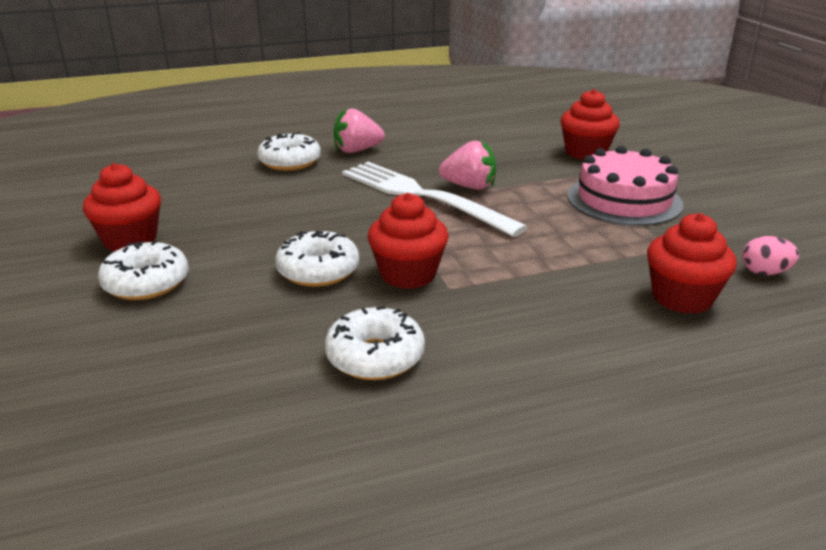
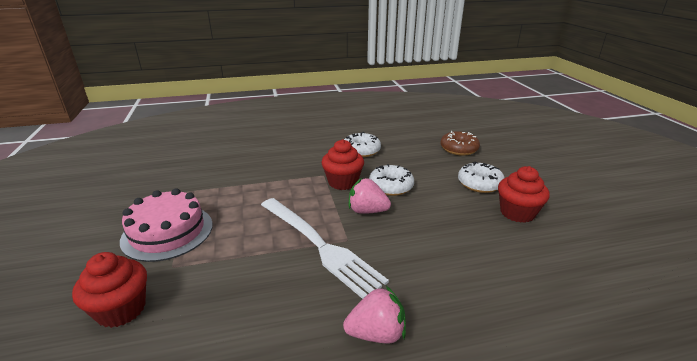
camera: 175 degrees left, 0 degrees up
(112, 377) = (459, 149): none -> brown donut
(290, 162) = (448, 311): white donut -> none
(469, 187) = (276, 255): pink strawberry -> pink strawberry (367, 211)
(682, 298) = (217, 165): red cupcake -> none
(764, 272) = (160, 175): pink egg -> none

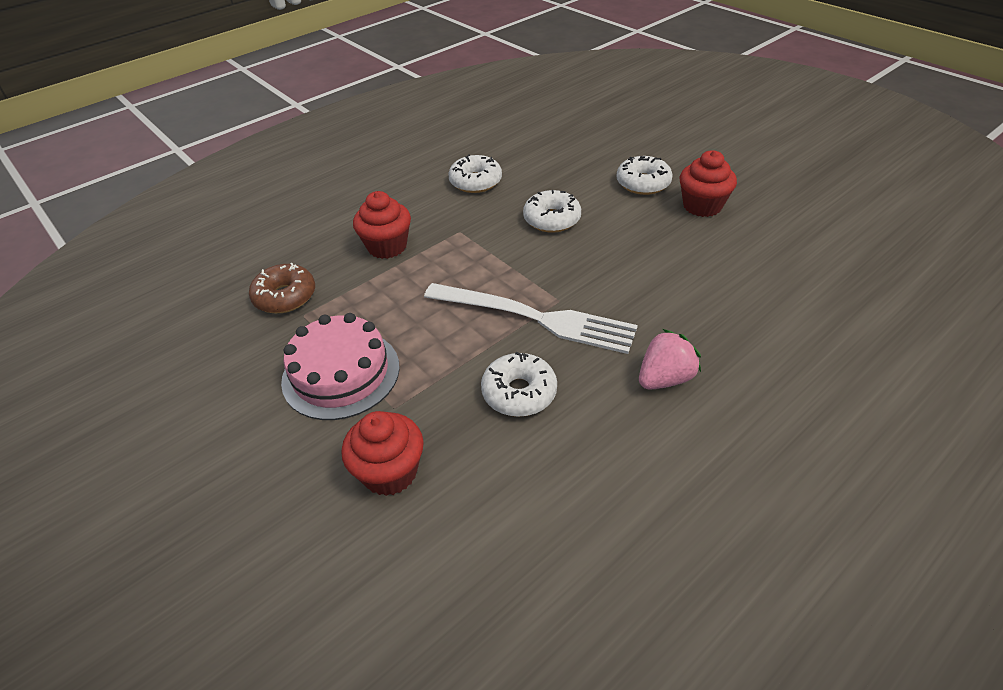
camera: 25 degrees left, 15 degrees up
(257, 293) = (519, 392): none -> white donut
(343, 182) = (492, 233): red cupcake -> red cupcake (387, 246)
(367, 211) = (551, 259): pink strawberry -> none
(459, 149) = (588, 143): brown donut -> brown donut (285, 296)

